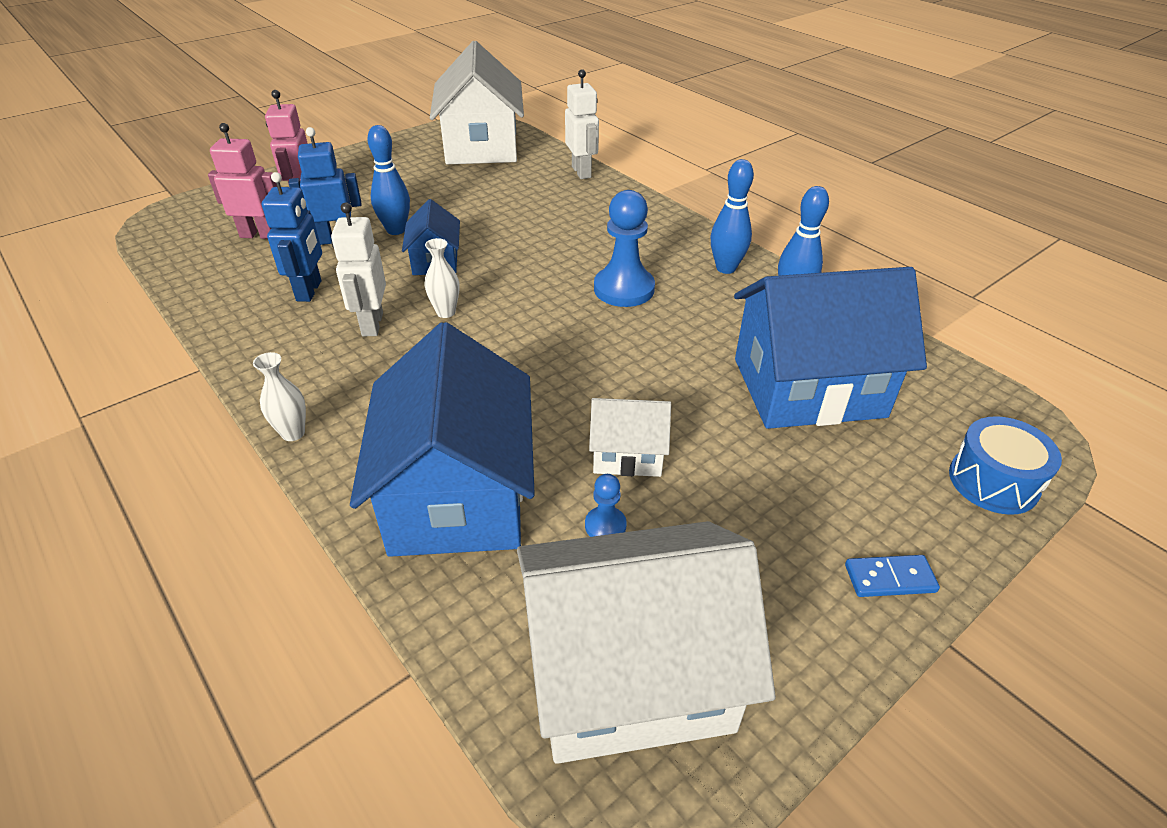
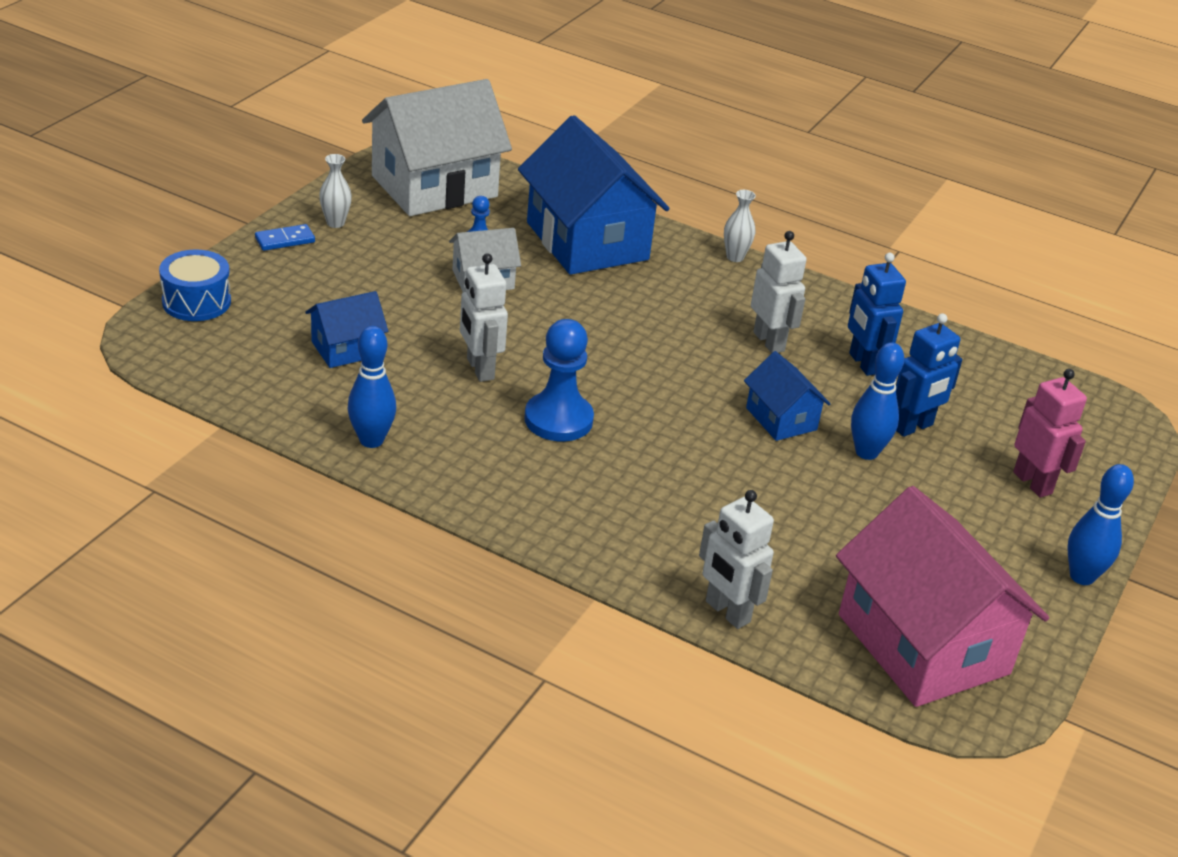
camera: 155 degrees right, 5 degrees down
(259, 235) = (1000, 418): pink robot -> none
(446, 312) = (715, 364): white vase -> white vase (335, 223)
(481, 146) = (923, 644): white house -> pink house
(675, 344) = (479, 369): none -> white robot
(726, 268) = (455, 468): blue bowling pin -> blue bowling pin (1081, 576)
(808, 387) = (346, 348): blue house -> blue house, size x0.49

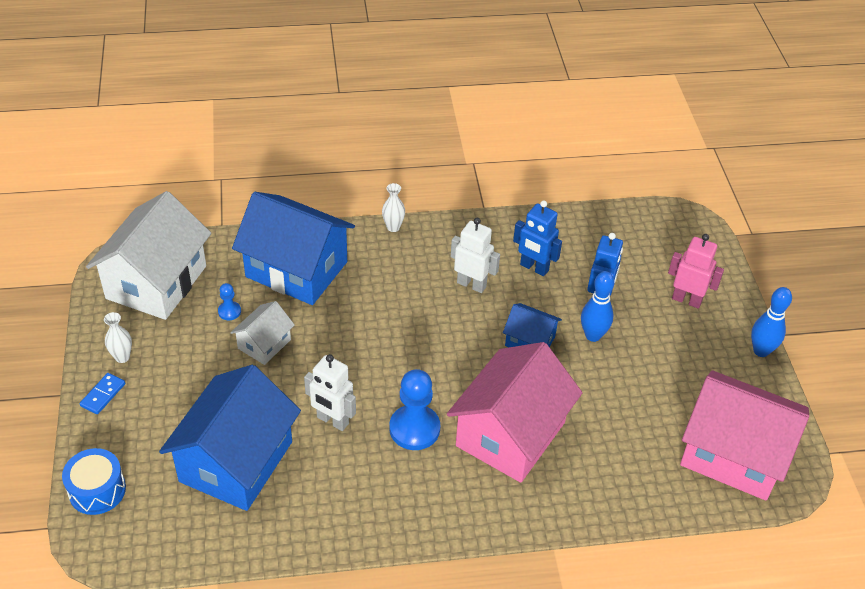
camera: 35 degrees left, 10 degrees up
(346, 348) = (236, 461): blue house -> blue house, size x2.04
(371, 440) = (324, 525): blue bowling pin -> none
(661, 479) = (510, 434): none -> pink house
(727, 612) = (628, 506): white robot -> none

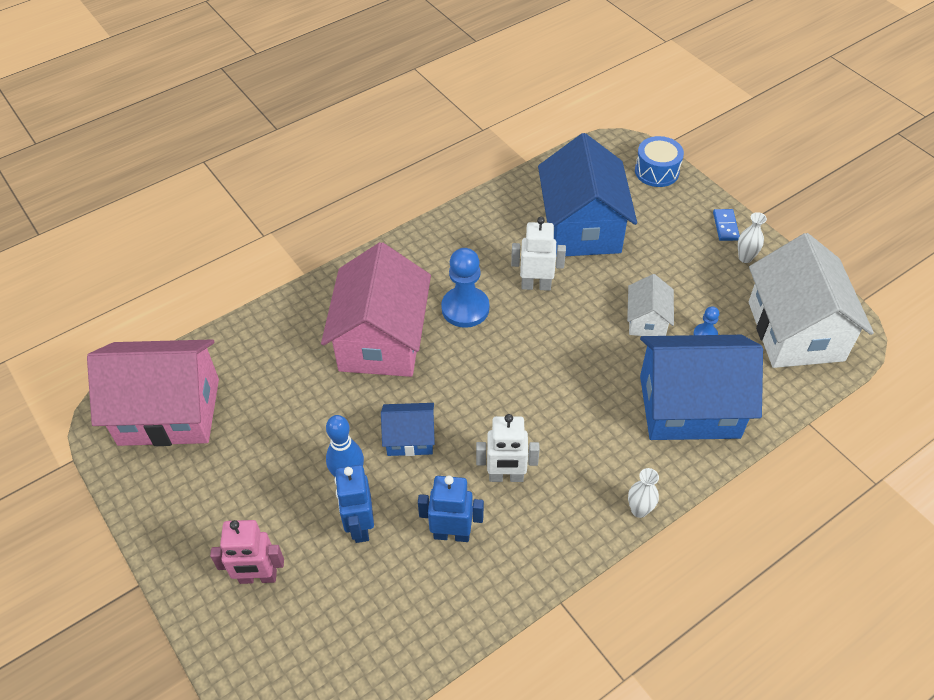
camera: 155 degrees right, 5 degrees up
(761, 351) = (156, 546): blue bowling pin -> none

